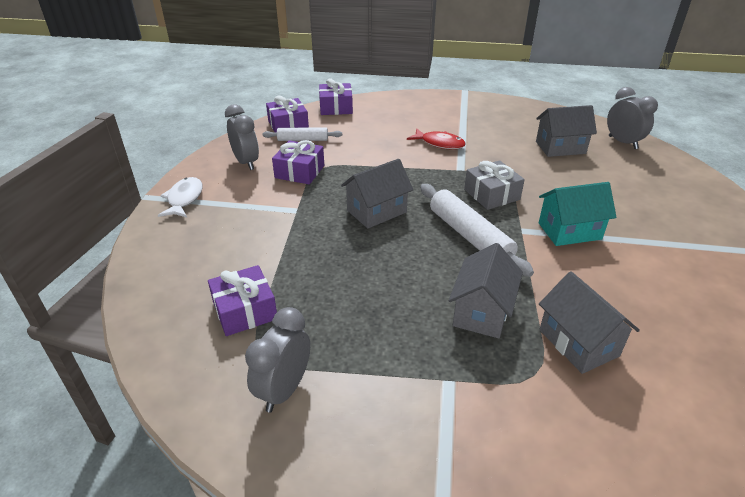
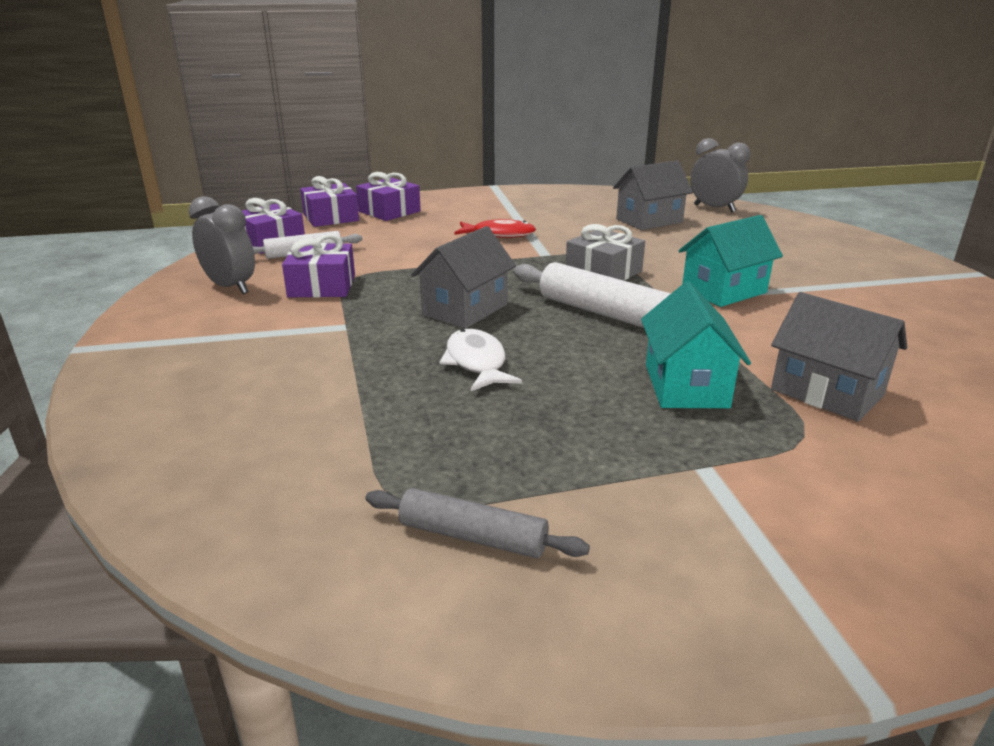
camera: 20 degrees left, 10 degrees down
(184, 199) = (149, 341): white fish -> white fish (476, 363)
(245, 310) = (340, 453): purple gift -> purple gift (389, 211)
(284, 390) = (473, 536): grey clock -> grey rolling pin
(482, 312) = (686, 386): grey house -> turquoise house

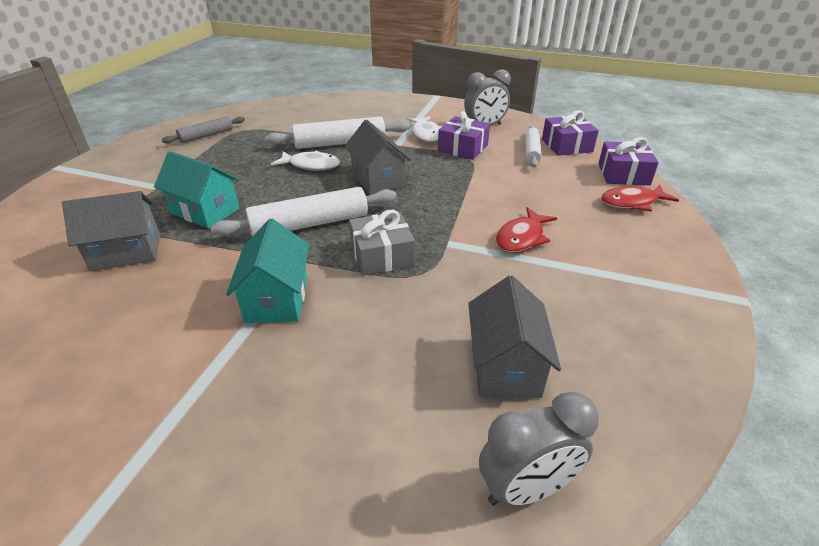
camera: 120 degrees right, 10 degrees up
(288, 315) = (426, 134): none -> white fish
(376, 367) = (340, 143): none -> white rolling pin
(389, 211) = (632, 202): purple gift -> red fish

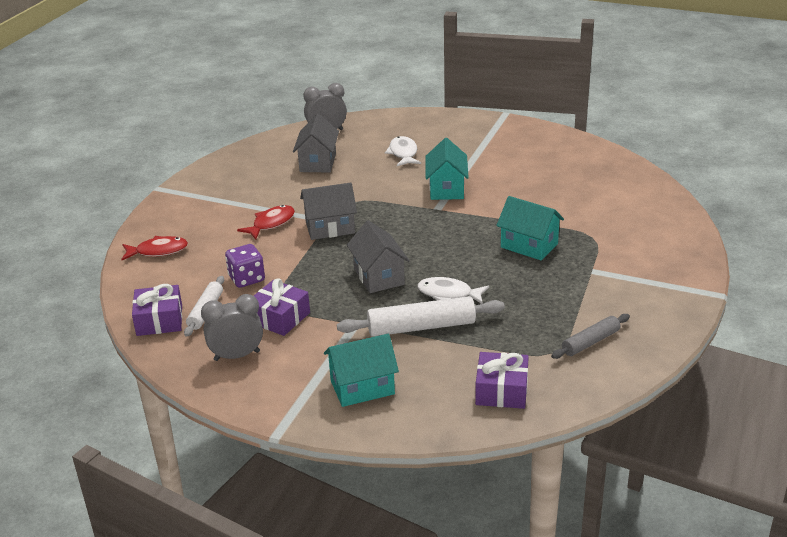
camera: 175 degrees left, 5 degrees down
(126, 252) = (567, 215): grey house -> grey house (330, 228)
(310, 224) = (436, 234): white rolling pin -> none
(382, 255) = (379, 212): grey gift -> none
(386, 113) = (362, 387): none -> turquoise house
(426, 134) = (315, 341): white fish -> white fish (403, 153)
(511, 176) = (246, 279): none -> purple dice
(623, 174) = (136, 280): purple gift -> purple gift (501, 391)

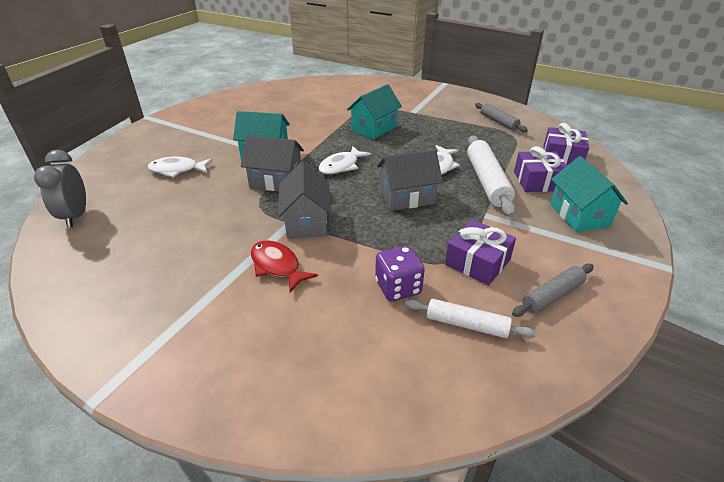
camera: 85 degrees left, 5 degrees up
(158, 251) = (306, 387): red fish -> none
(159, 320) = (489, 374): purple gift -> purple gift (538, 181)
(237, 356) = (552, 295): grey clock -> grey rolling pin
(318, 162) = (149, 225): grey house -> grey house (276, 181)
(432, 234) = (341, 166): none -> white fish

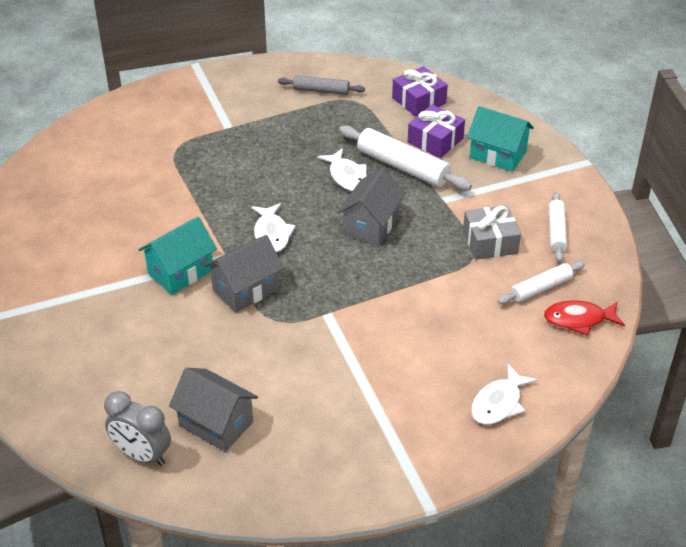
camera: 50 degrees left, 5 degrees up
(177, 170) = (134, 349): white fish -> white fish (499, 403)
(277, 266) = (379, 349): red fish -> red fish (579, 320)
(306, 222) = (337, 303): grey house -> grey house (216, 424)
(374, 129) = (228, 173): turquoise house -> none
(398, 287) = (473, 298): purple dice -> none
(477, 262) = (490, 242): purple gift -> grey gift
(552, 295) = (556, 232): grey rolling pin -> white rolling pin

